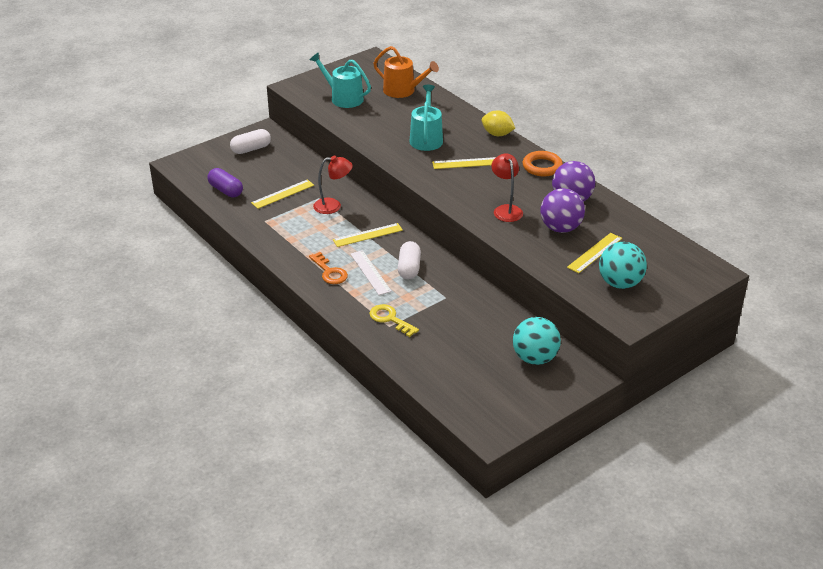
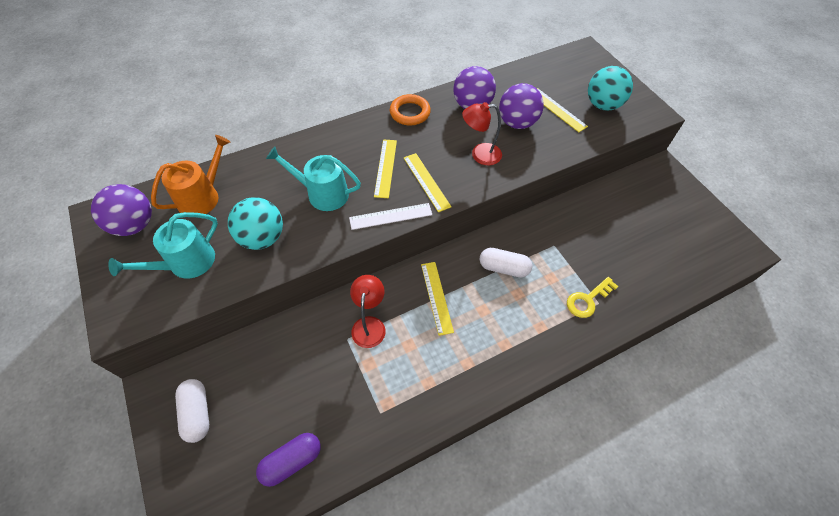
camera: 80 degrees left, 20 degrees up
(283, 194) = (325, 382): yellow ruler -> yellow ruler (426, 182)
(329, 272) = (501, 347): orange key -> none
(368, 72) = (135, 225): none -> purple ball
(370, 272) = (506, 305): white ruler -> white ruler (390, 216)
(497, 134) = (337, 132): yellow lemon -> none
(535, 358) = (643, 197): turquoise ball -> turquoise ball (262, 238)

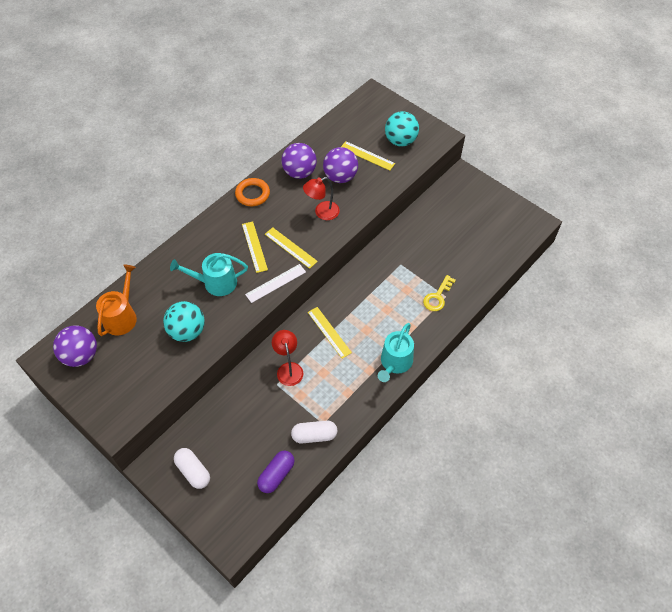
camera: 20 degrees left, 0 degrees up
(186, 263) = (140, 369): turquoise watering can -> turquoise watering can (395, 363)
(503, 268) = (370, 294): white capsule -> white capsule (314, 435)

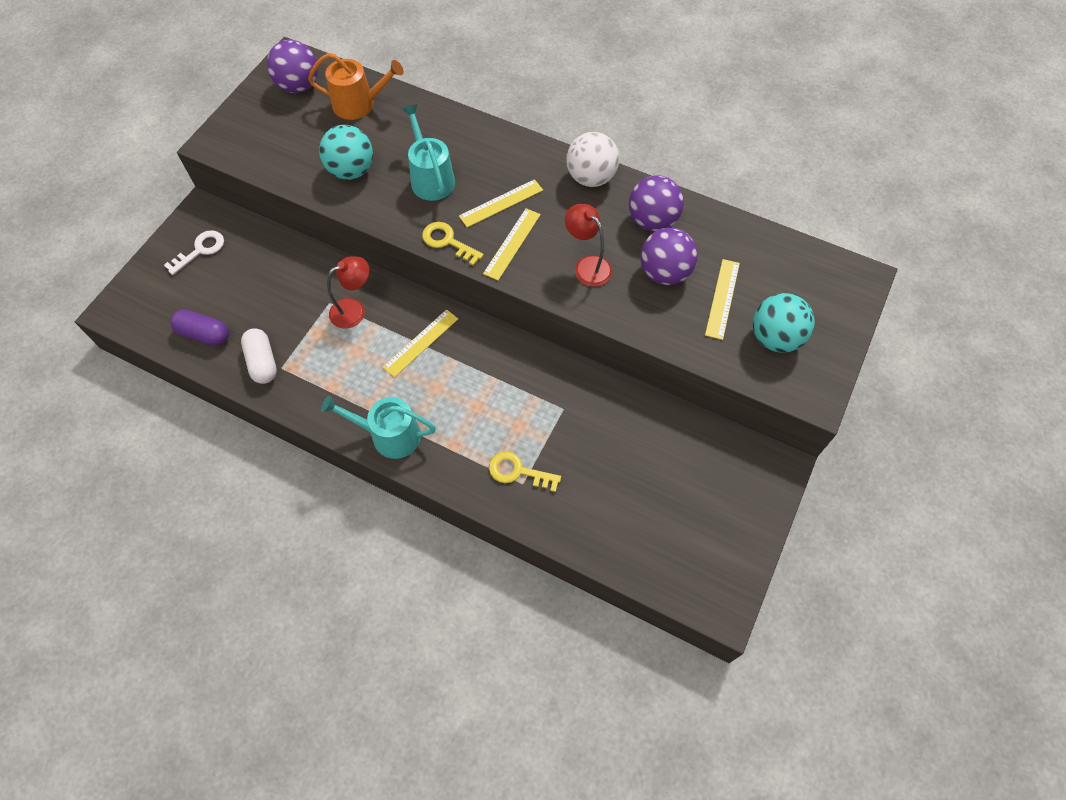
camera: 75 degrees right, 5 degrees up
(193, 471) = (200, 250): white capsule -> white key
(252, 194) = (591, 178): orange ring -> white ball
(275, 283) = (447, 242): white ruler -> yellow key

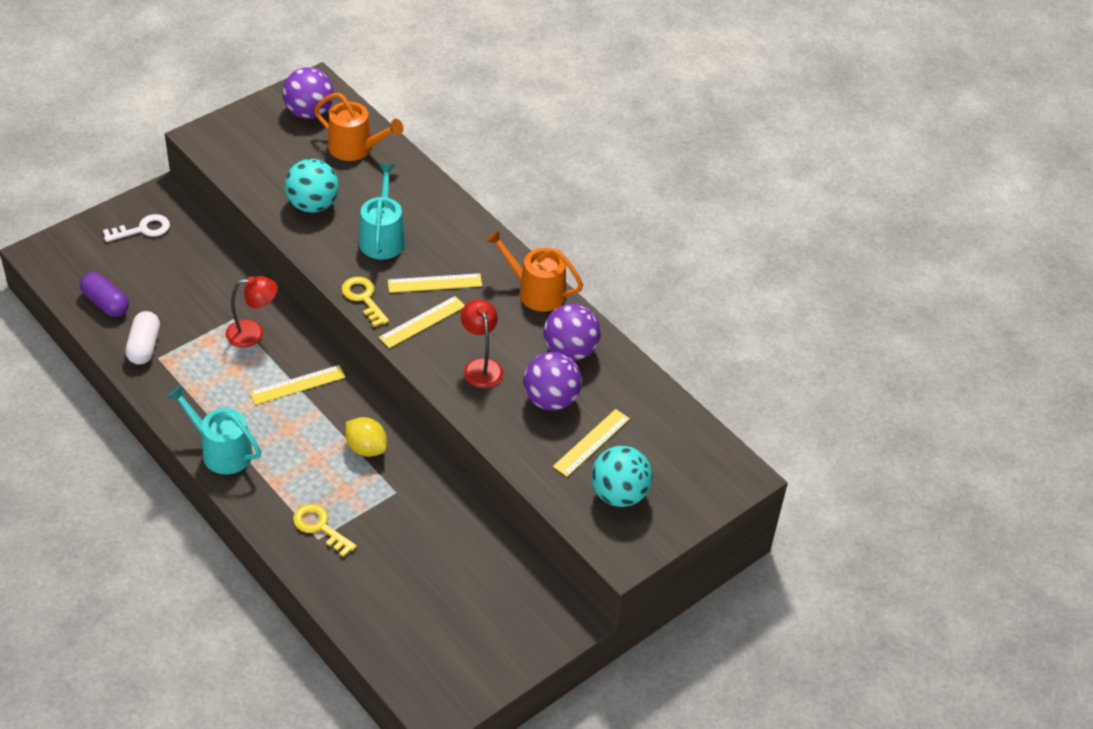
camera: 20 degrees right, 15 degrees down
(514, 378) = (366, 448): none -> yellow lemon
(591, 178) = (536, 291): white ball -> orange watering can

